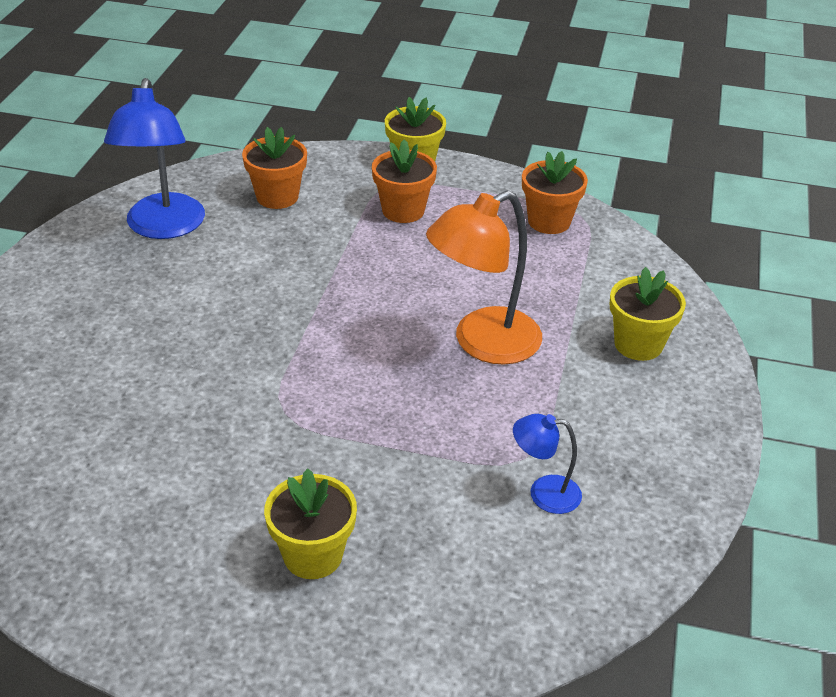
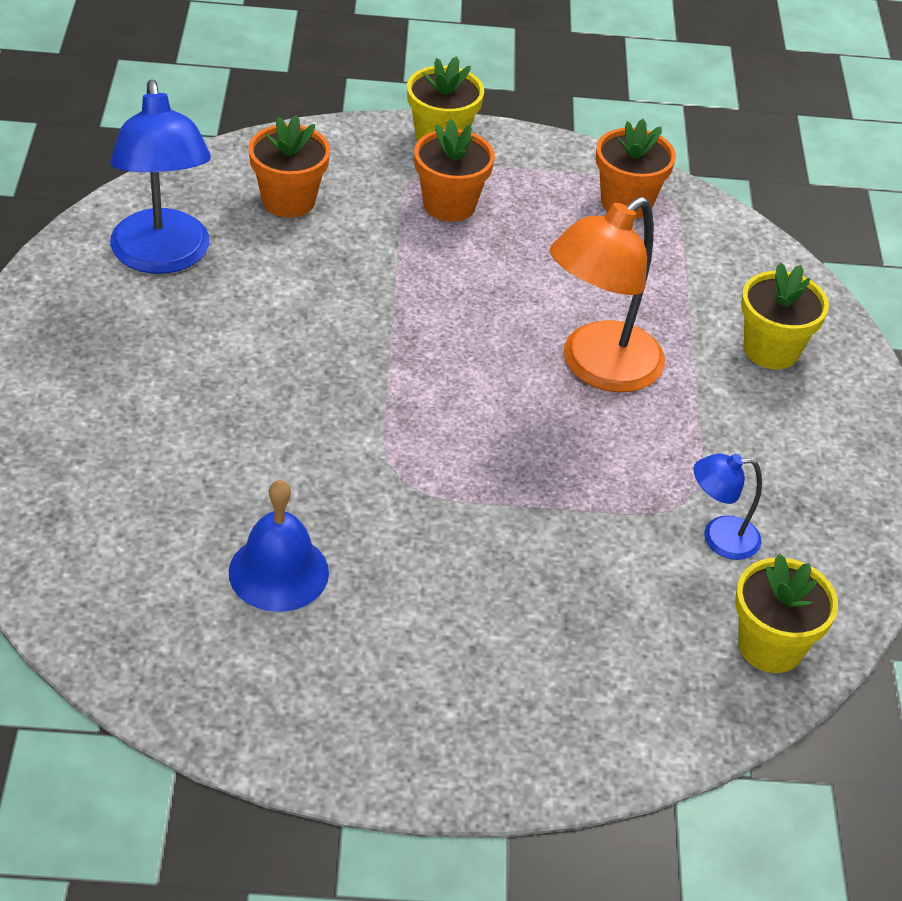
camera: 15 degrees left, 5 degrees up
(152, 473) = (278, 572): none -> blue bell
(313, 555) = (495, 641): yellow flower pot -> yellow flower pot (770, 646)

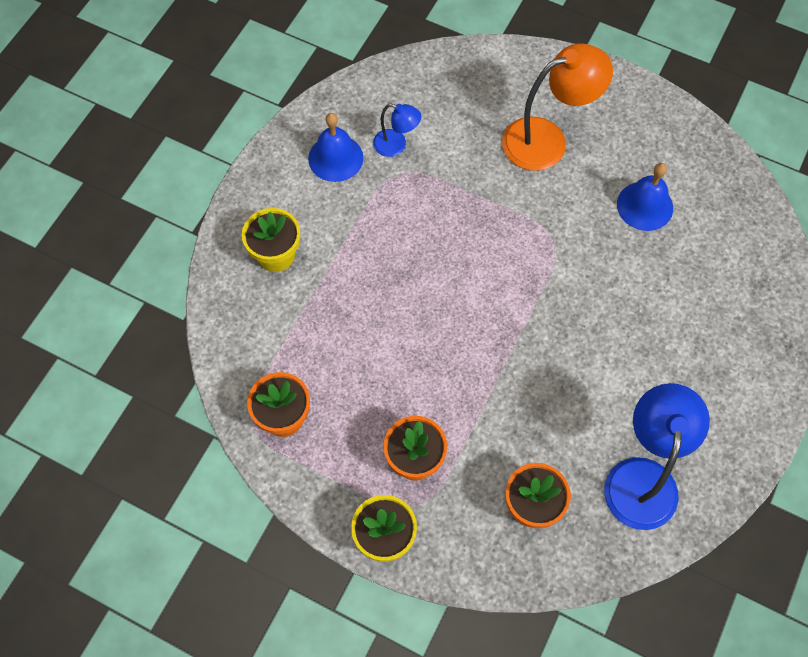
camera: 150 degrees left, 20 degrees up
(598, 368) = (394, 278): orange lamp -> orange lamp (547, 140)
(770, 646) = (410, 82): yellow flower pot -> none
(793, 491) = (335, 158): none -> blue bell

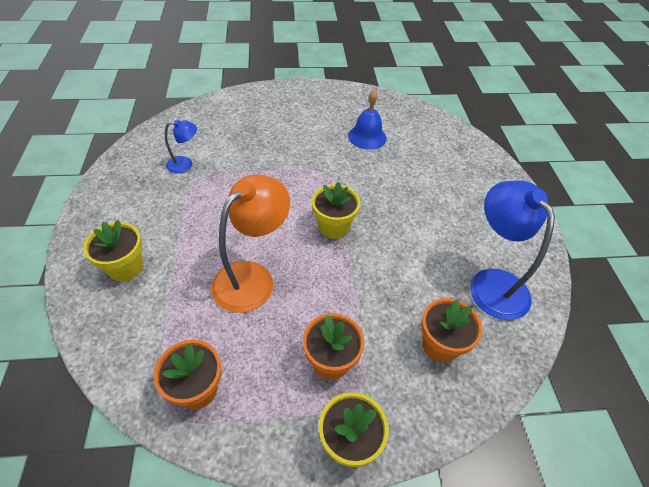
camera: 35 degrees left, 15 degrees down
(335, 158) = (143, 187): blue bell -> none
(513, 316) = (333, 227): none -> yellow flower pot
(547, 140) = (284, 127): orange lamp -> orange lamp (252, 277)

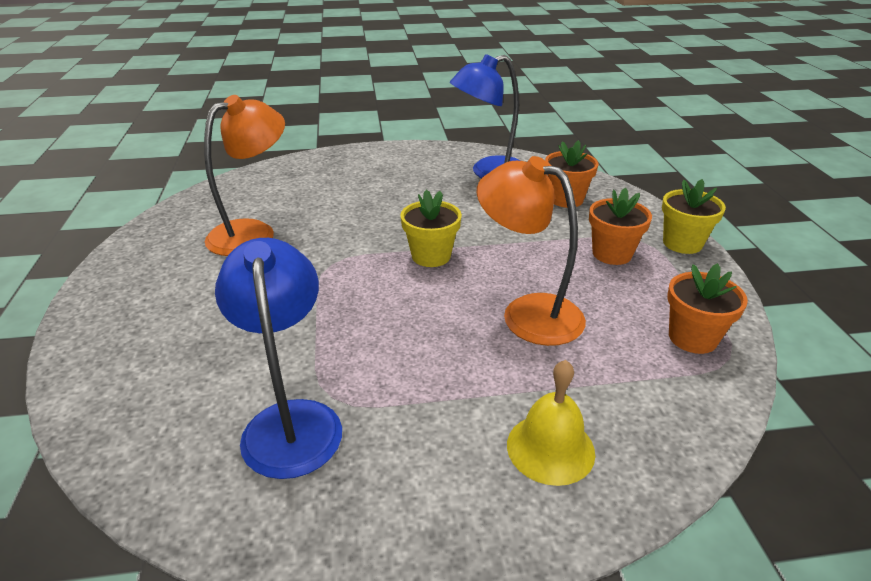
camera: 90 degrees left, 15 degrees down
(125, 267) = (550, 448): yellow flower pot -> yellow bell
(185, 164) = (291, 420): blue lamp -> blue lamp, size x1.94
(367, 137) = (253, 233): blue bell -> orange lamp

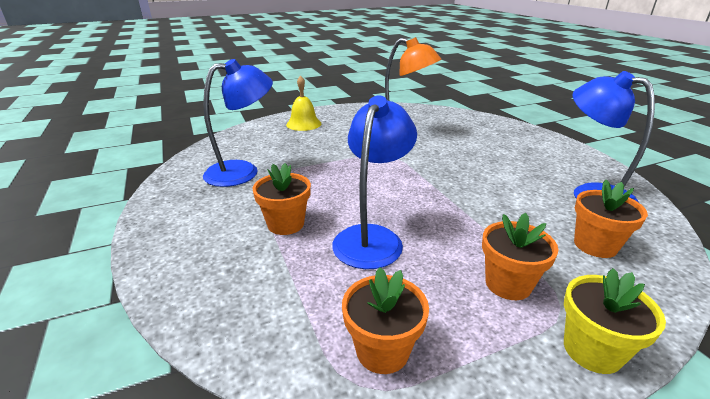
camera: 75 degrees right, 5 degrees down
(431, 256) = (422, 186): yellow flower pot -> none
(480, 380) = (286, 224): none -> orange flower pot
(527, 313) = (372, 237): orange lamp -> blue lamp
(550, 448) = (222, 260): yellow bell -> yellow bell (303, 124)

